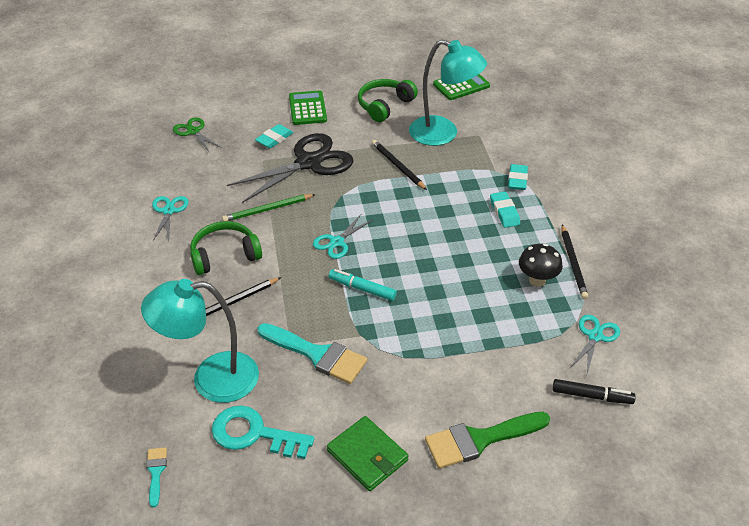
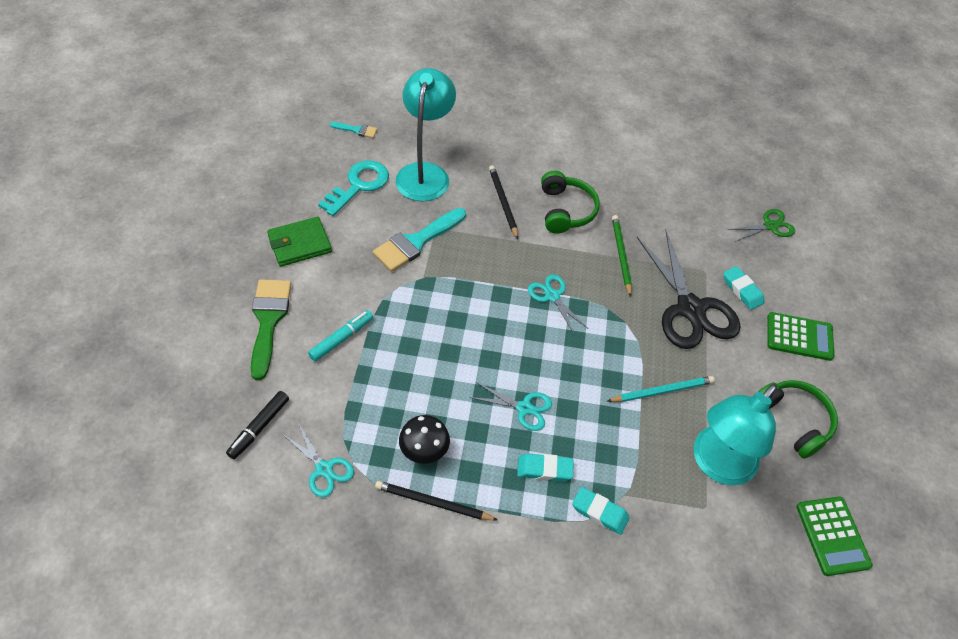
camera: 105 degrees right, 10 degrees up
(168, 211) = (642, 185): turquoise scissors -> turquoise scissors (524, 408)
(362, 289) = (479, 296): turquoise marker -> turquoise marker (341, 339)
(397, 166) = (662, 391): black pencil -> turquoise pencil

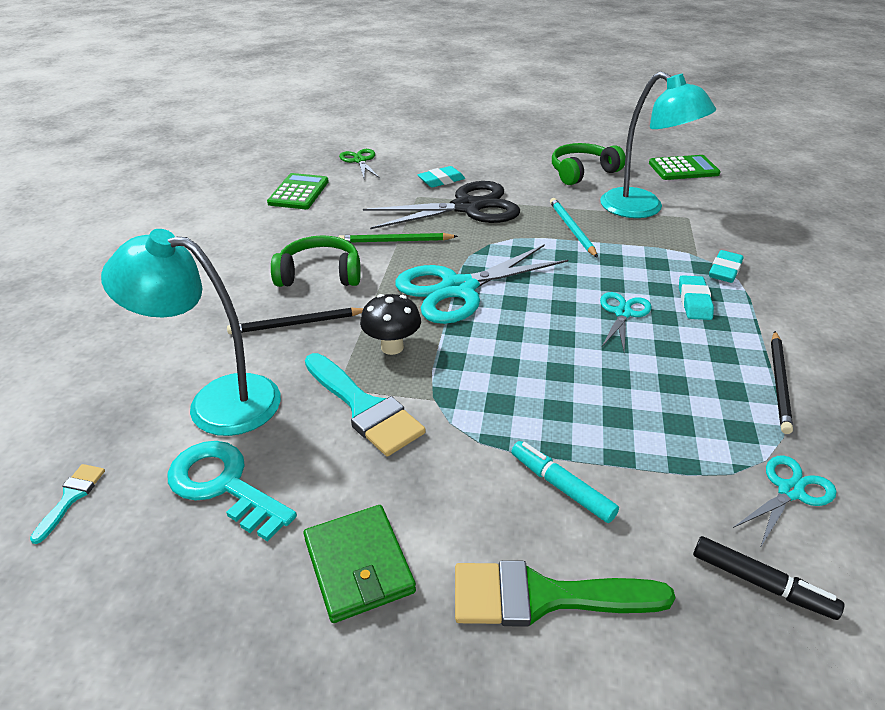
camera: 85 degrees left, 15 degrees down
(424, 452) = (716, 392): black mushroom -> black mushroom (392, 347)
(552, 296) = (458, 289): turquoise scissors -> turquoise scissors, size x1.99
(799, 337) = (492, 161): green calculator -> green calculator (298, 192)

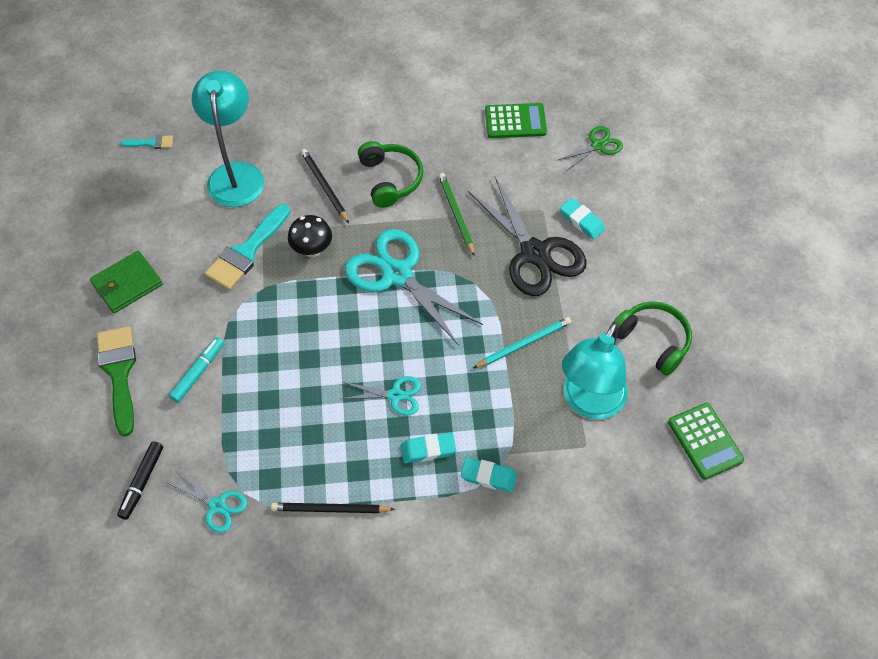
camera: 75 degrees right, 20 degrees up
(224, 485) = (170, 205): turquoise key -> none

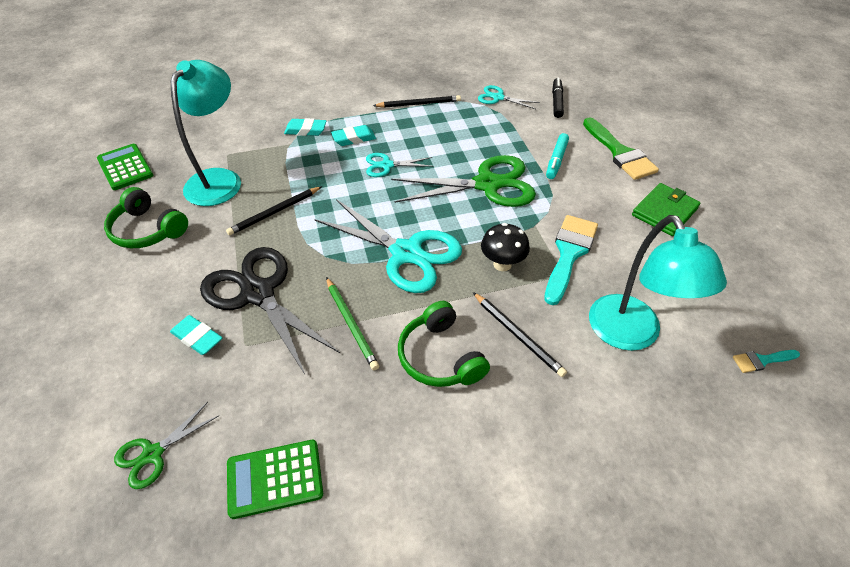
camera: 170 degrees right, 10 degrees down
(290, 348) = (487, 184): none -> green scissors
(524, 344) = (274, 212): turquoise pencil -> black pencil

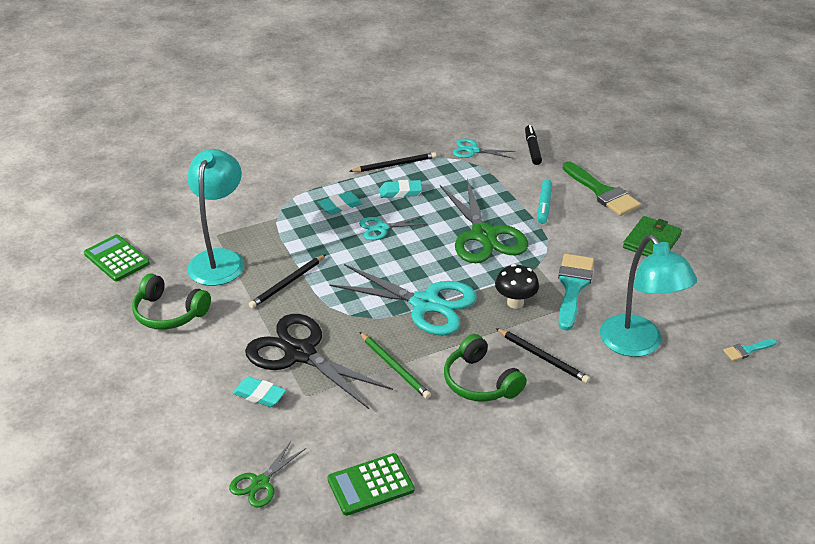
camera: 10 degrees left, 10 degrees down
(306, 130) = (288, 203): turquoise eraser -> turquoise eraser (400, 192)
(487, 184) = (484, 235): green scissors -> green scissors turned 90 degrees clockwise

